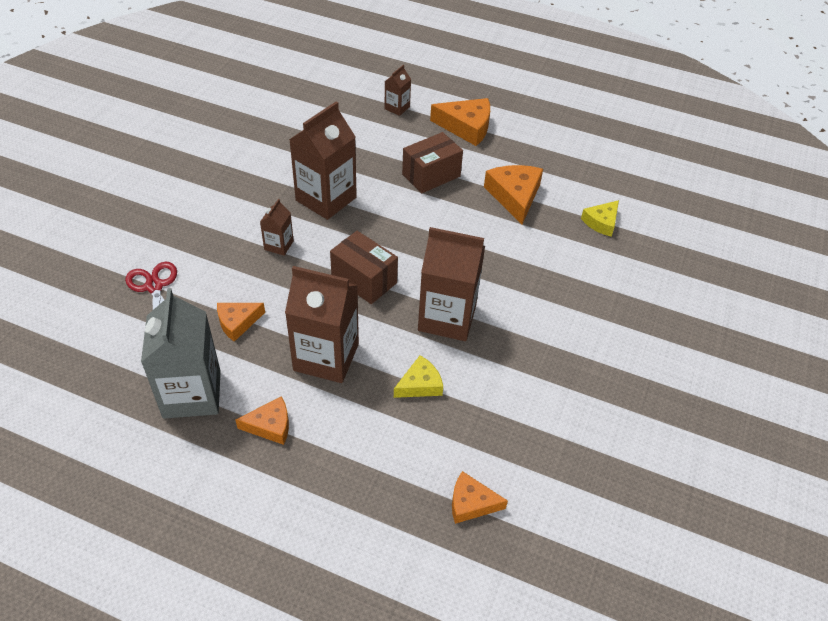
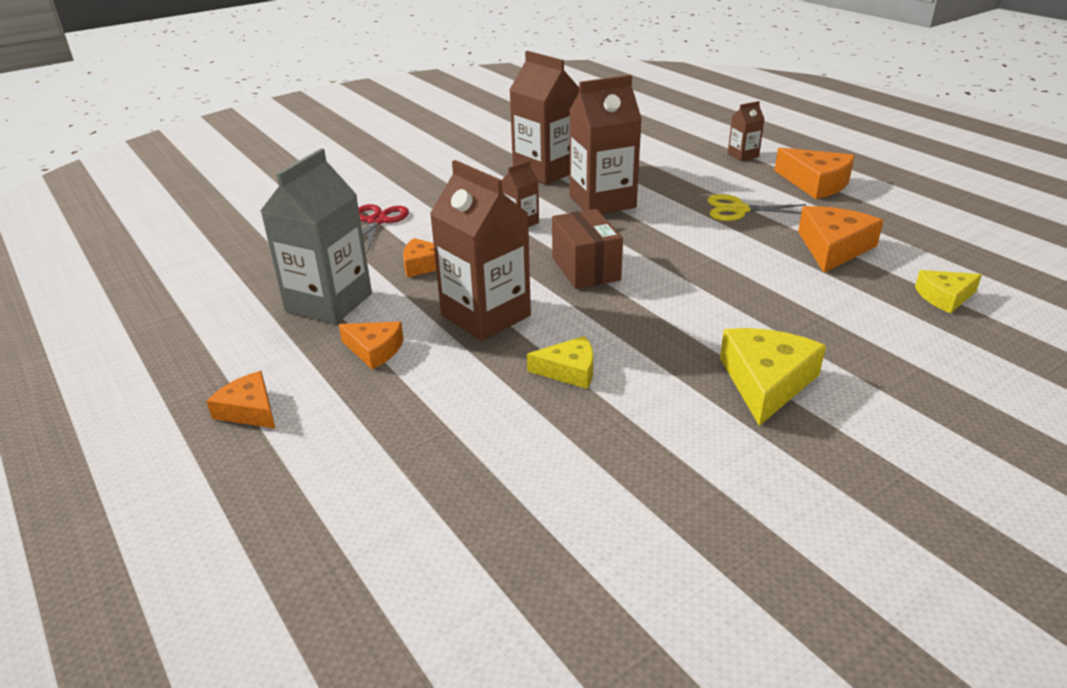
camera: 35 degrees right, 15 degrees down
(431, 175) = (738, 210): brown box -> yellow scissors
(447, 318) = (655, 324): brown carton -> brown carton (545, 171)
(471, 503) = (530, 503): orange cheese -> orange cheese (249, 410)
(542, 341) = (766, 382): none -> yellow cheese

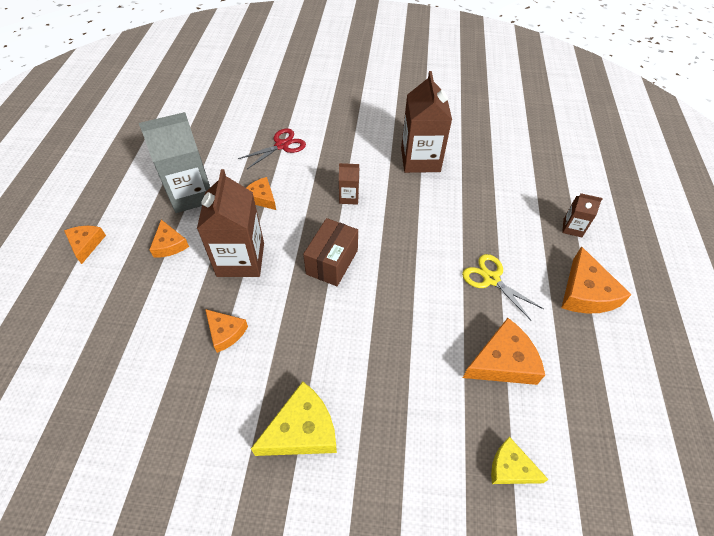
camera: 40 degrees right, 20 degrees up
(569, 370) = (225, 332): yellow cheese -> orange cheese
(602, 202) = (416, 211): brown carton -> none

